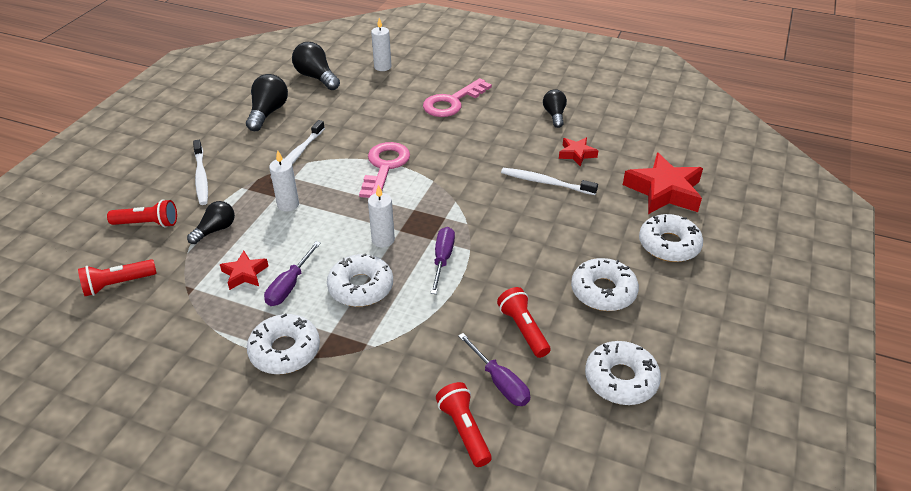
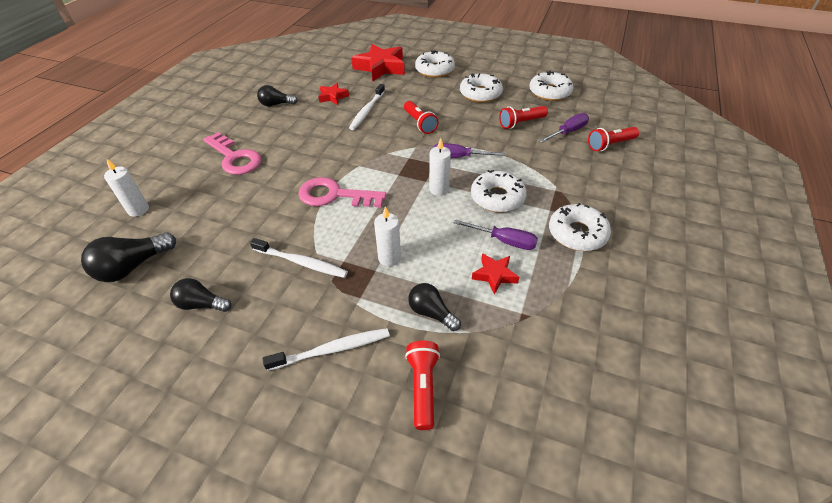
camera: 90 degrees left, 5 degrees up
(117, 284) = (530, 388): red flashlight -> red flashlight (419, 123)
(268, 113) = (202, 304): black light bulb -> black light bulb, size x0.66

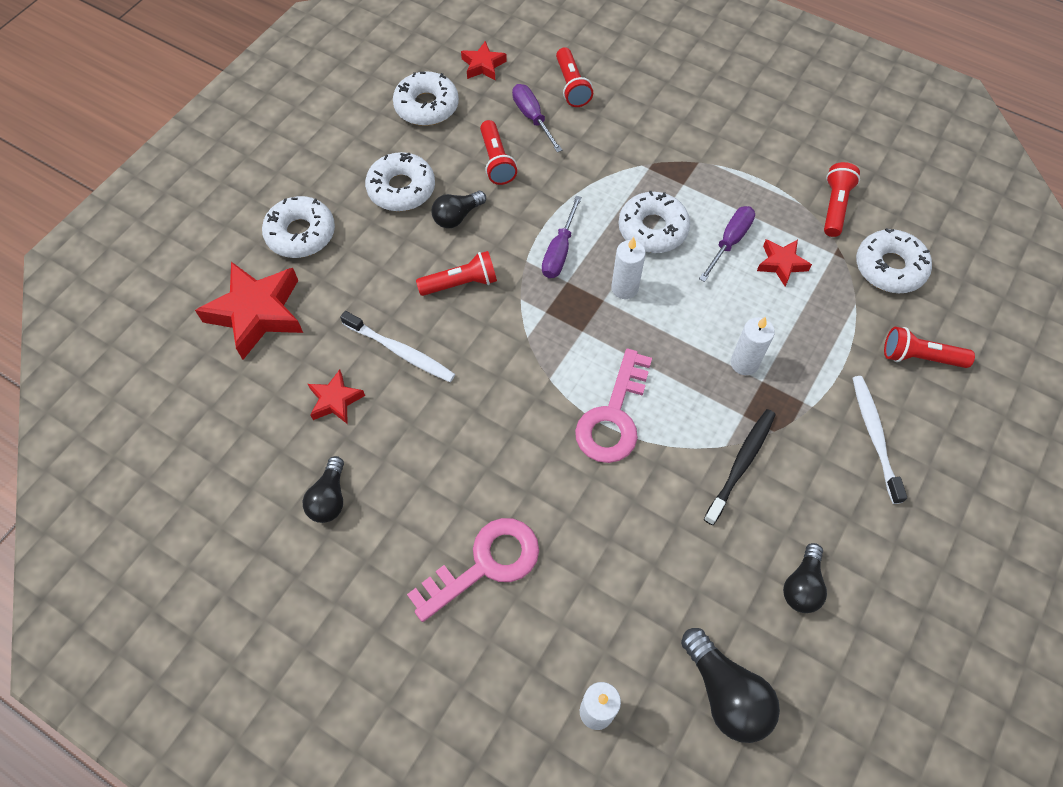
camera: 80 degrees left, 15 degrees up
(302, 262) = (741, 464): white toothbrush -> black toothbrush
(431, 313) = (830, 334): black light bulb -> black light bulb (457, 216)
(577, 233) = (726, 171): white donut -> white donut (889, 267)
(578, 311) = (835, 206): none -> red flashlight
(600, 107) = (483, 65): none -> red star

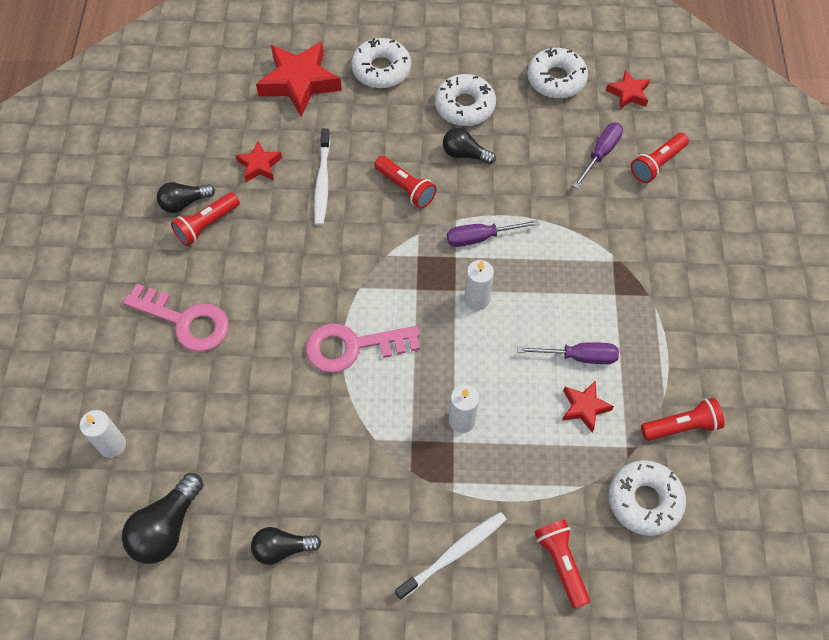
camera: 60 degrees right, 0 degrees up
(496, 161) = (537, 152): red flashlight -> red flashlight (206, 225)
(652, 229) = (550, 293): white donut -> none
(741, 464) = (365, 458): black toothbrush -> none

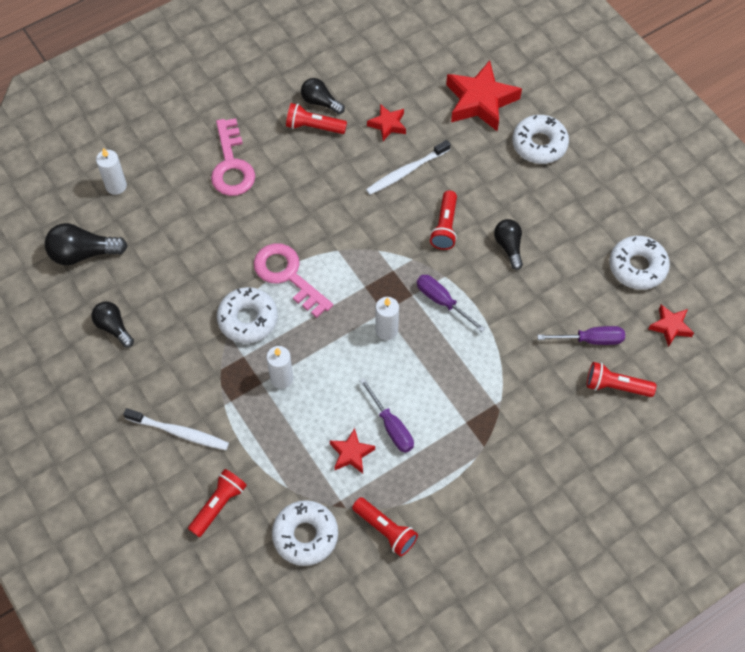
camera: 55 degrees right, 0 degrees up
(464, 106) = (554, 220): white donut -> white donut (248, 319)

